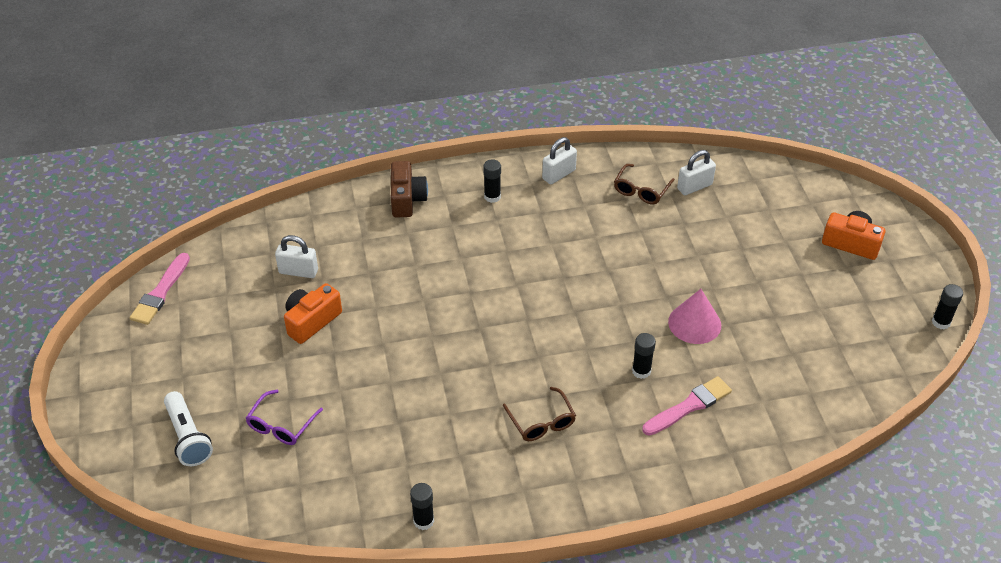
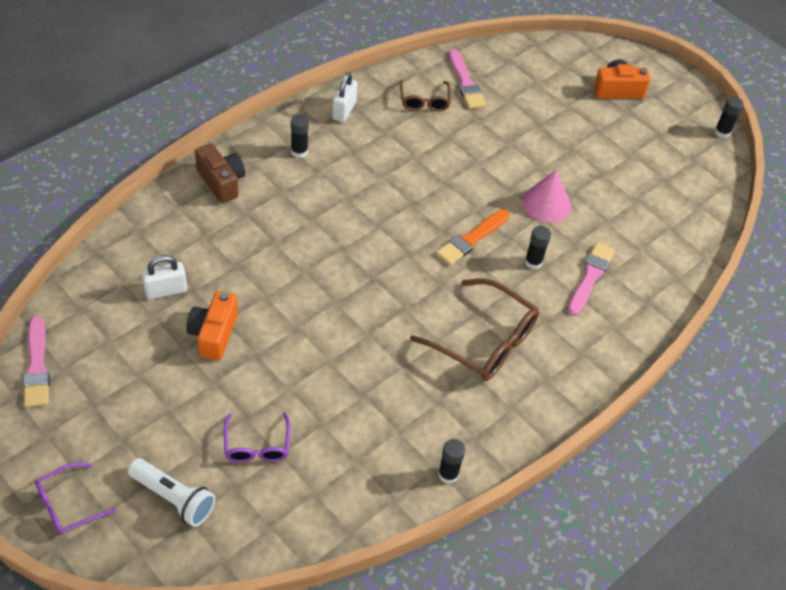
camera: 35 degrees left, 5 degrees up
(109, 407) = (68, 505): none -> purple glasses
(541, 422) = (484, 341): brown glasses -> brown glasses, size x1.77
(596, 328) = (471, 239): none -> orange brush
(694, 186) = (465, 83): white padlock -> pink brush

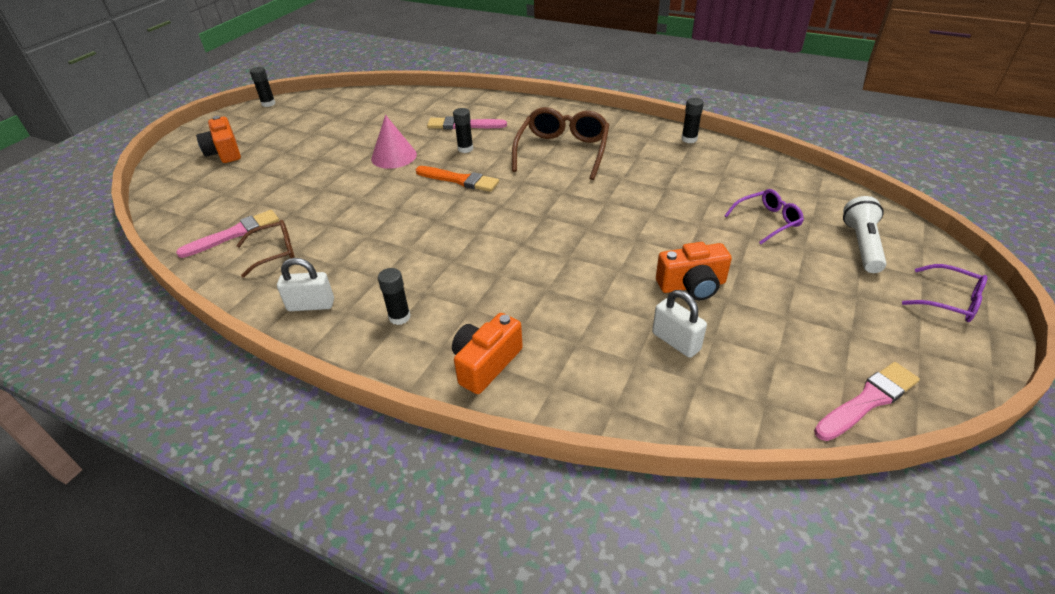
camera: 105 degrees left, 10 degrees down
(221, 182) = (486, 363): brown camera -> orange camera

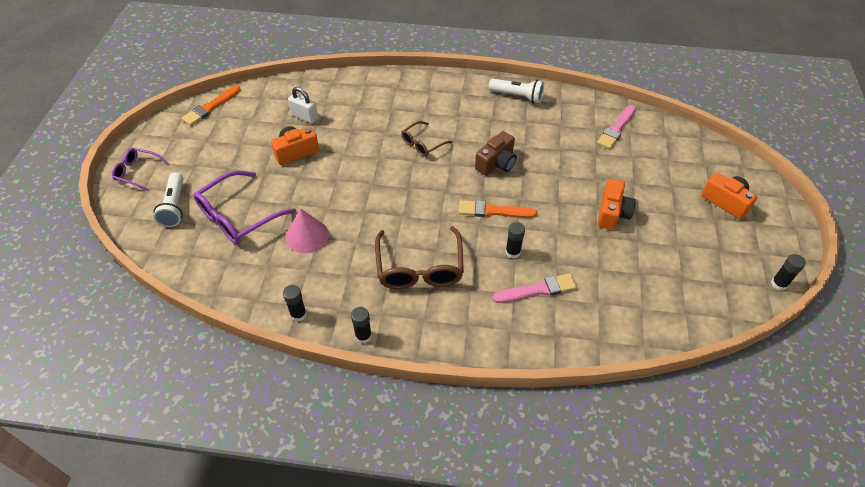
camera: 160 degrees right, 10 degrees up
(274, 252) = (574, 122): brown glasses -> brown glasses (422, 144)
(311, 305) = (517, 96): white padlock -> white flashlight
(394, 156) = (571, 228): pink cone -> pink cone (307, 236)
(399, 317) = (462, 100): black glue stick -> black glue stick (363, 336)
(419, 222) = (496, 163): none -> brown camera
(486, 363) = (402, 87): orange camera -> orange camera (612, 213)
(767, 221) = (238, 216): purple glasses -> purple glasses, size x1.77
(868, 401) = (210, 107): pink brush -> orange brush

